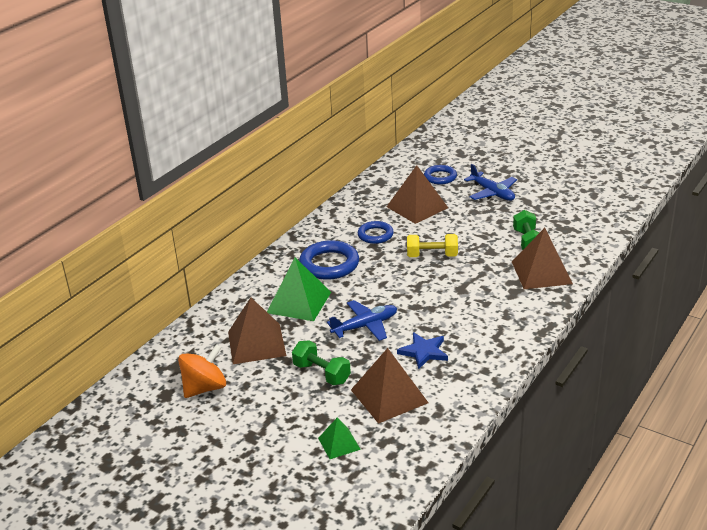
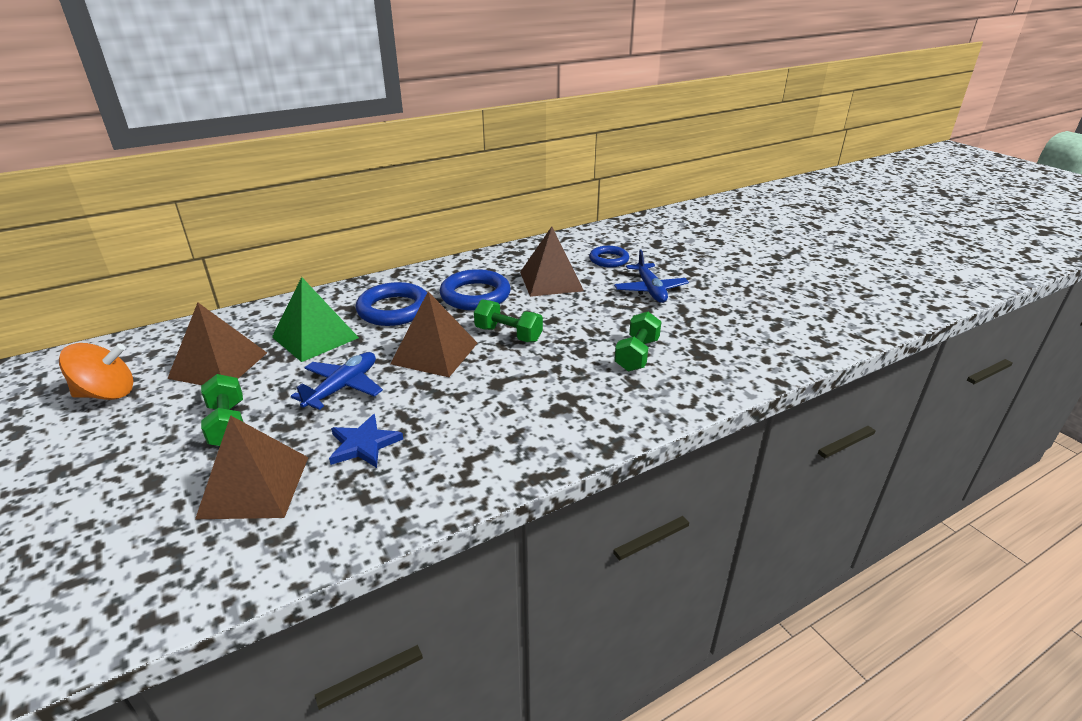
camera: 25 degrees right, 0 degrees up
(339, 443) = (119, 526): green pyramid -> none
(365, 326) = (343, 387): blue plane -> blue plane turned 60 degrees counterclockwise
(375, 235) = (475, 295): blue ring -> blue ring, size x1.60
(432, 256) = (508, 334): yellow dumbbell -> green dumbbell
(541, 272) = (616, 397): brown pyramid -> brown pyramid (434, 353)

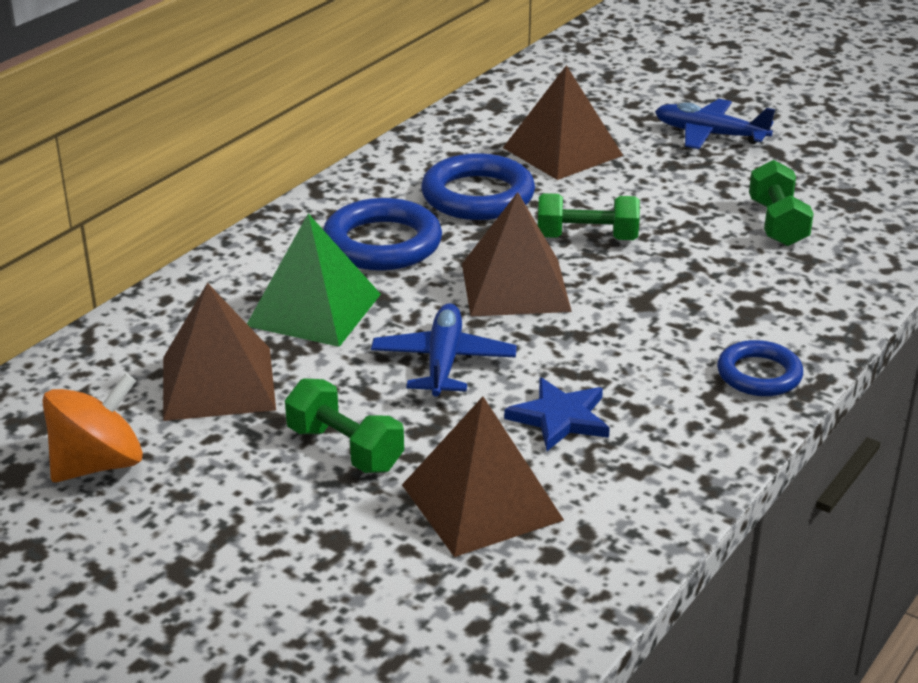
camera: 25 degrees left, 0 degrees up
(609, 260) = (610, 103): blue ring -> blue ring (759, 374)
(650, 290) = (709, 134): blue plane -> blue plane turned 150 degrees clockwise

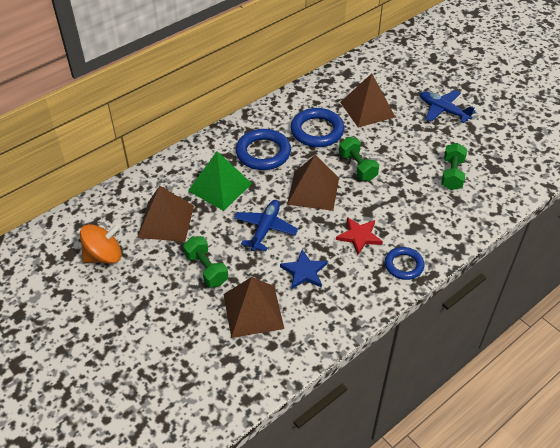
camera: 15 degrees right, 15 degrees up
(587, 238) = (357, 167): green dumbbell -> green dumbbell turned 45 degrees clockwise
(645, 343) = (359, 236): none -> red star

